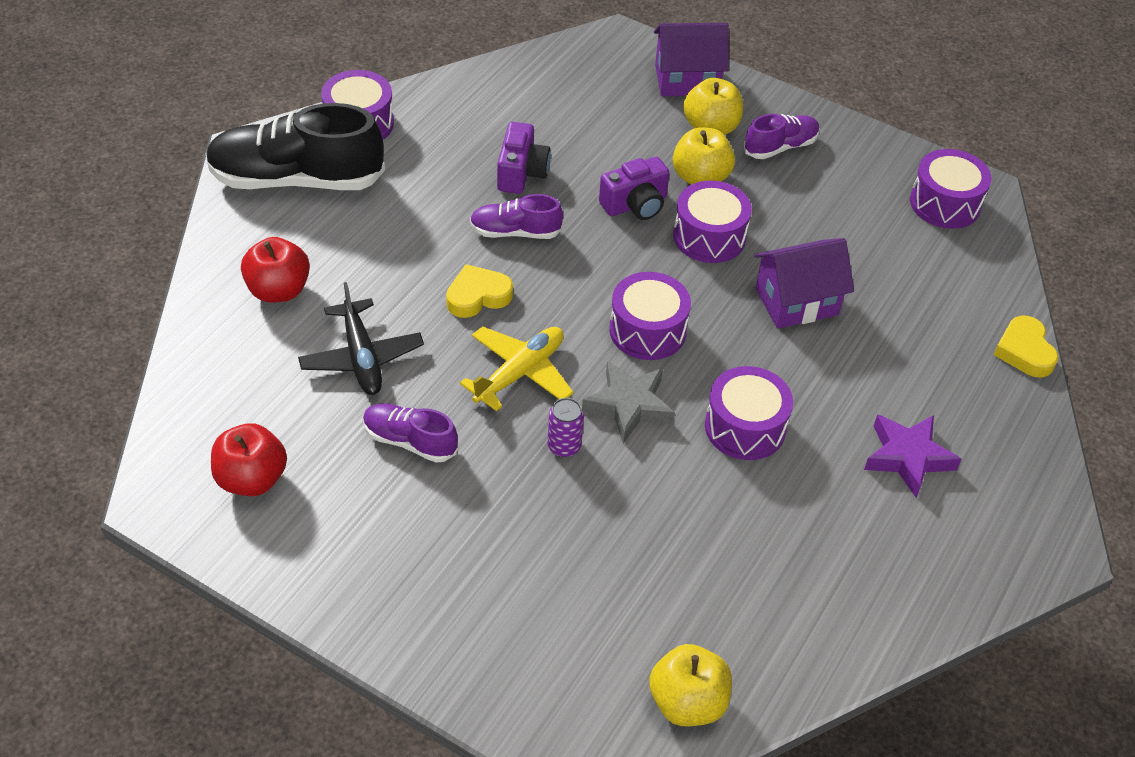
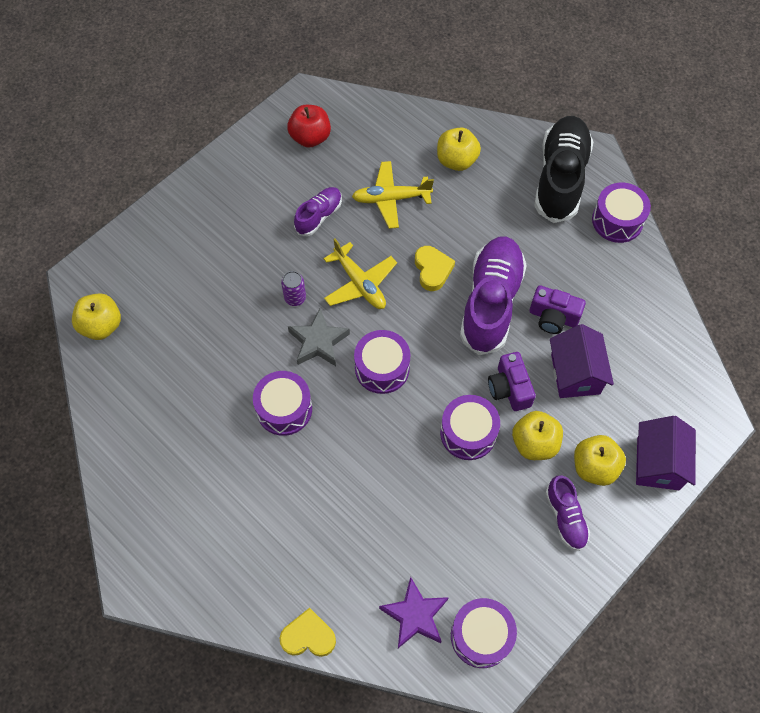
camera: 105 degrees right, 15 degrees up
(278, 290) = (456, 160): red apple -> yellow apple
(361, 357) = (391, 198): black plane -> yellow plane
(515, 232) = (491, 302): purple shoe -> purple shoe, size x1.96
(796, 302) = (391, 477): purple house -> purple house (575, 374)
(908, 457) = (233, 509): purple star -> purple star (415, 615)

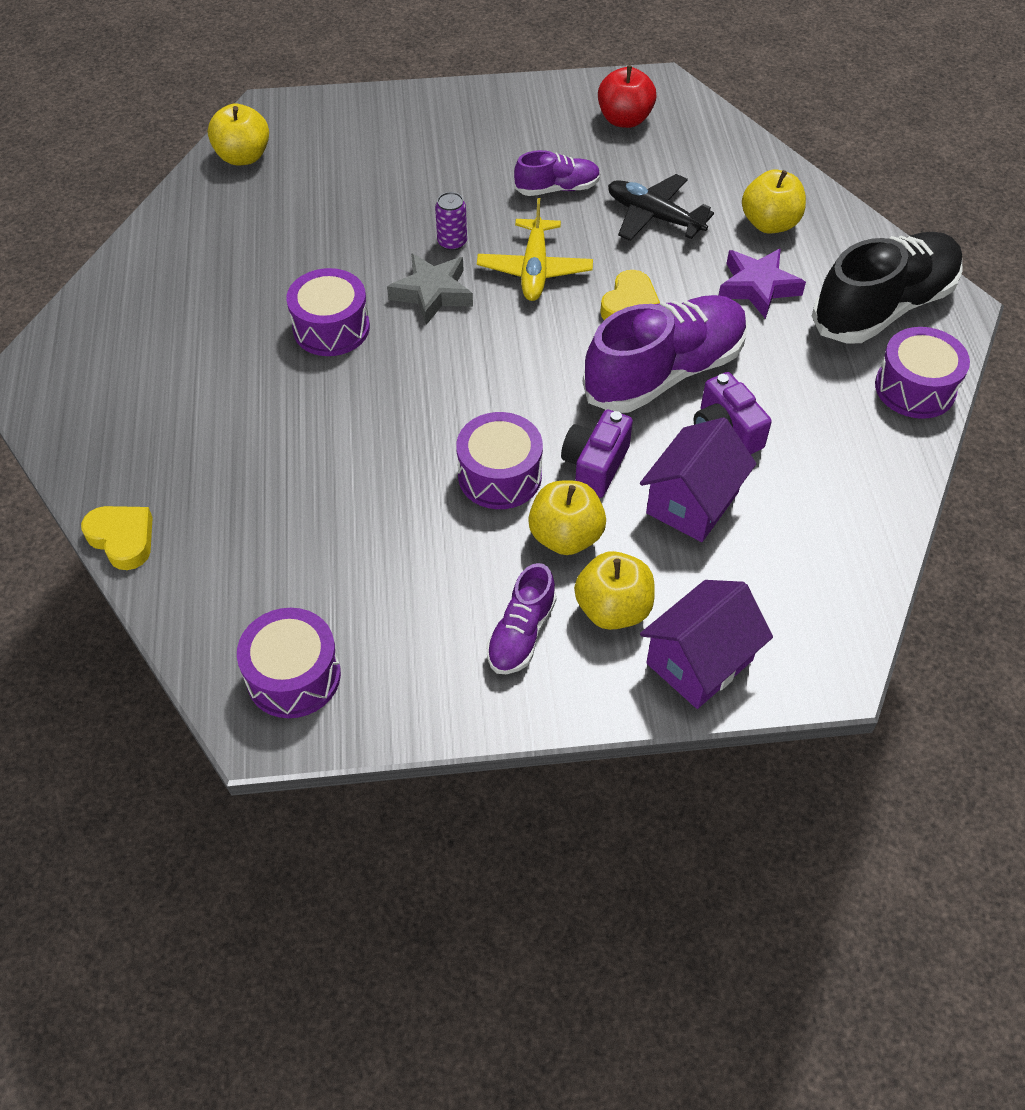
camera: 40 degrees right, 10 degrees down
(382, 368) = (472, 357): purple drum -> none
(391, 198) = (654, 216): yellow plane -> black plane
(415, 615) = (247, 602): purple star -> purple star (757, 287)

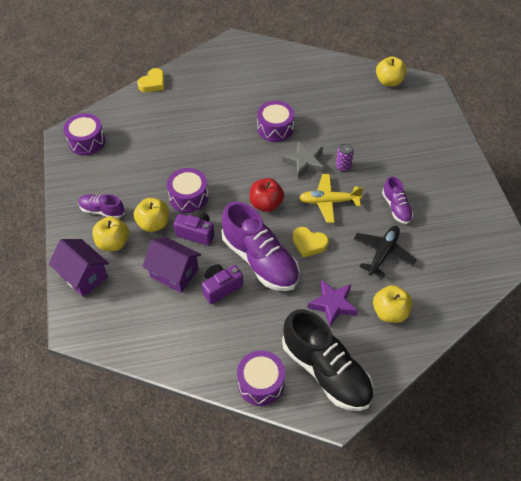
camera: 85 degrees right, 0 degrees up
(624, 119) = (469, 237): red apple -> red apple (266, 204)

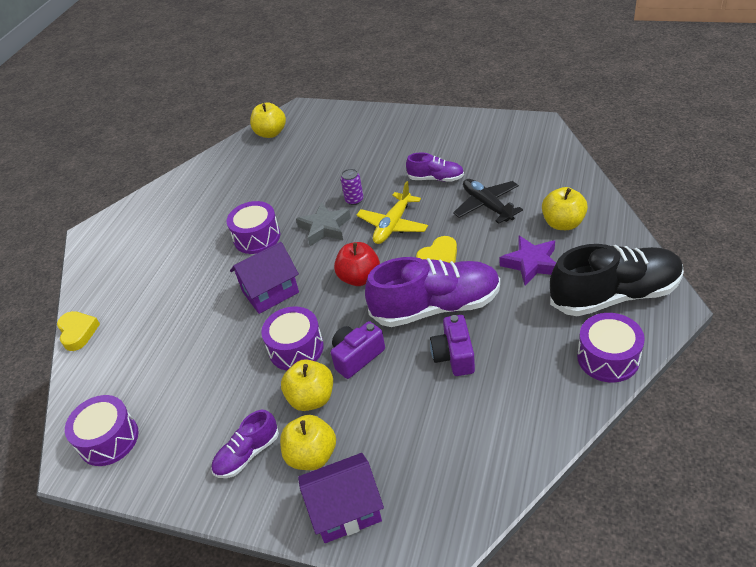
camera: 55 degrees left, 10 degrees down
(174, 273) = (404, 398): purple house -> purple house (270, 292)

